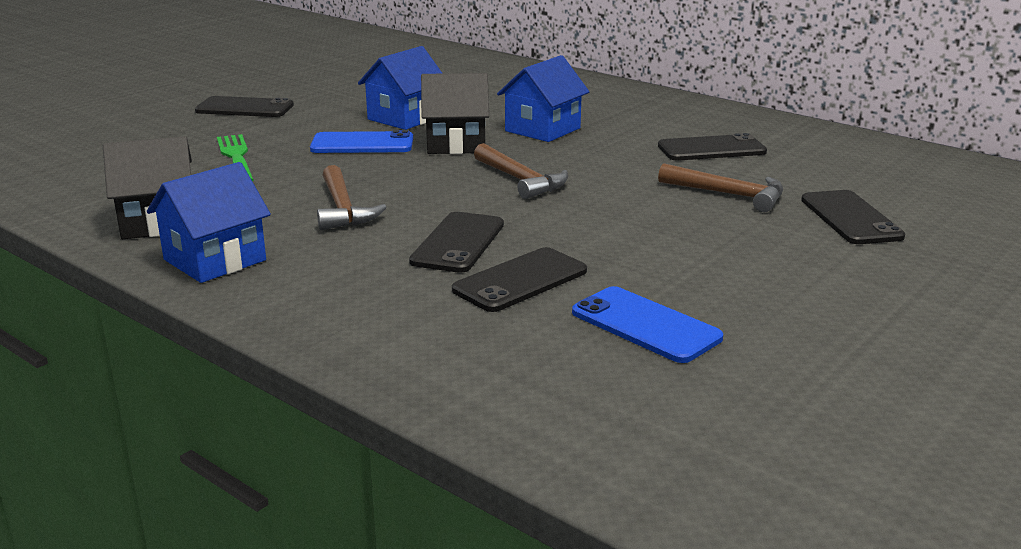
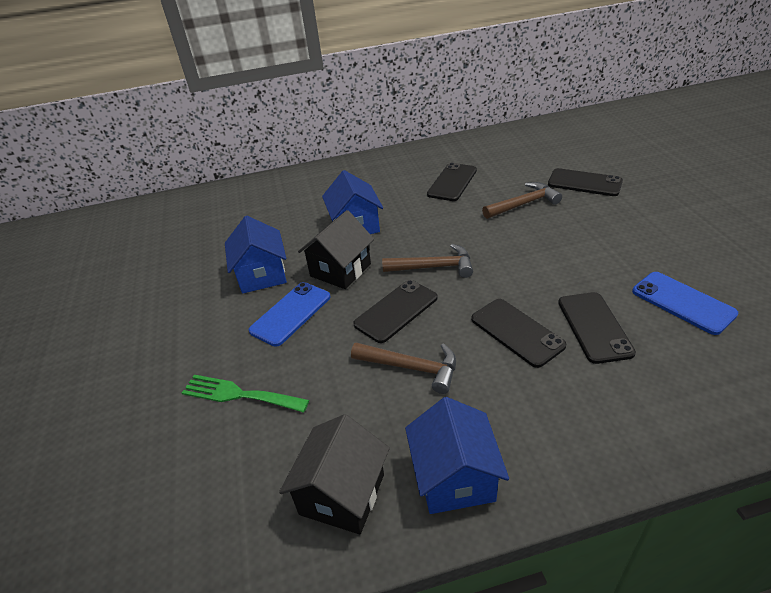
camera: 50 degrees left, 15 degrees up
(244, 108) = (128, 353): black phone -> black phone (396, 311)
(645, 325) = (683, 302): blue phone -> blue phone turned 60 degrees clockwise

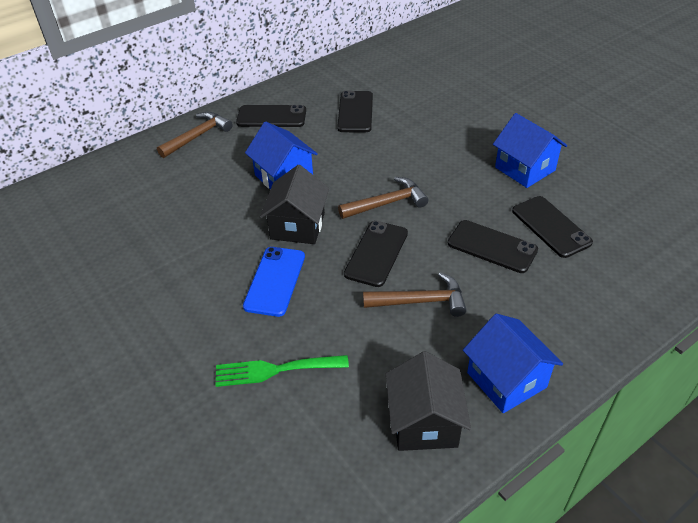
camera: 25 degrees left, 5 degrees up
(262, 275) = (217, 249): blue house -> blue house (525, 169)
(523, 204) = (435, 123): brown hammer -> brown hammer (197, 136)
(584, 183) = (479, 92): black phone -> black phone (271, 117)
(683, 302) = (607, 189): blue phone -> none

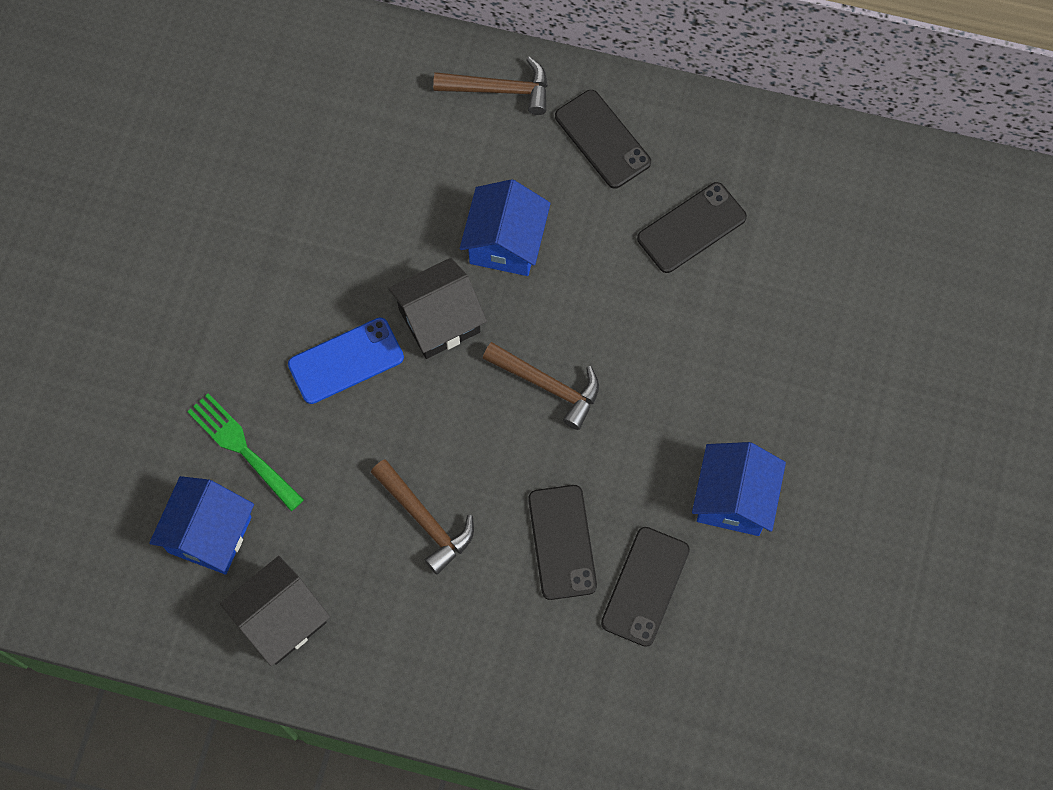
camera: 50 degrees right, 25 degrees up
(376, 253) = (460, 431): black phone -> none
(506, 380) = (383, 663): blue house -> blue house (210, 534)

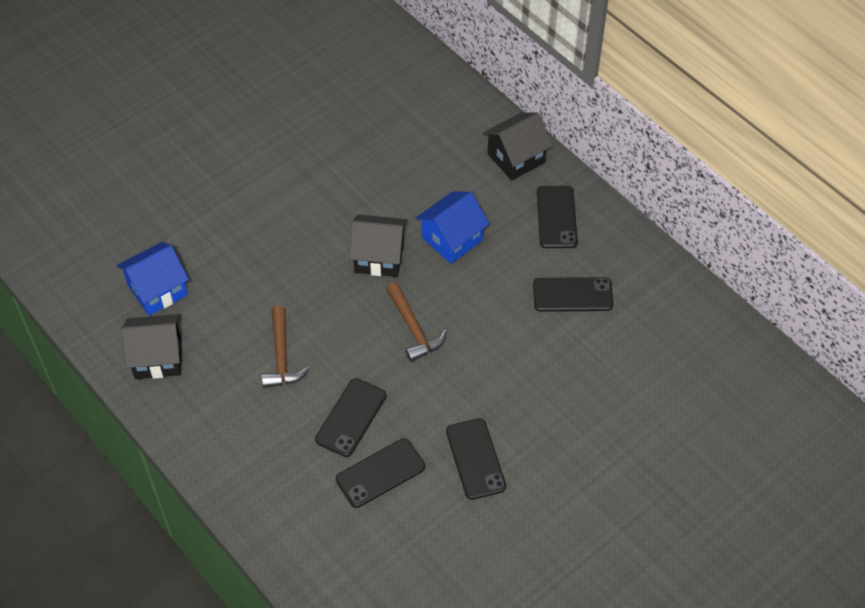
camera: 35 degrees right, 15 degrees down
(242, 448) = (212, 257): green fork -> none
(346, 361) = (308, 247): blue phone -> none
(500, 90) = (516, 158): brown hammer -> black house
(733, 499) = (475, 459): blue house -> black phone

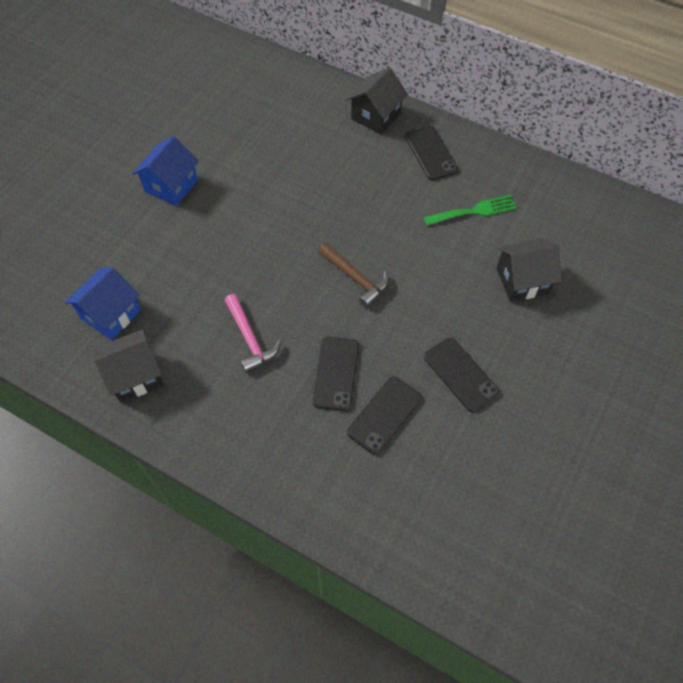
camera: 20 degrees left, 5 degrees up
(281, 356) = (250, 338): brown hammer -> pink hammer
(379, 257) = (299, 227): black house -> black house (522, 280)
(452, 239) = (354, 194): blue house -> blue house (171, 186)
(572, 295) = (474, 211): black phone -> green fork

